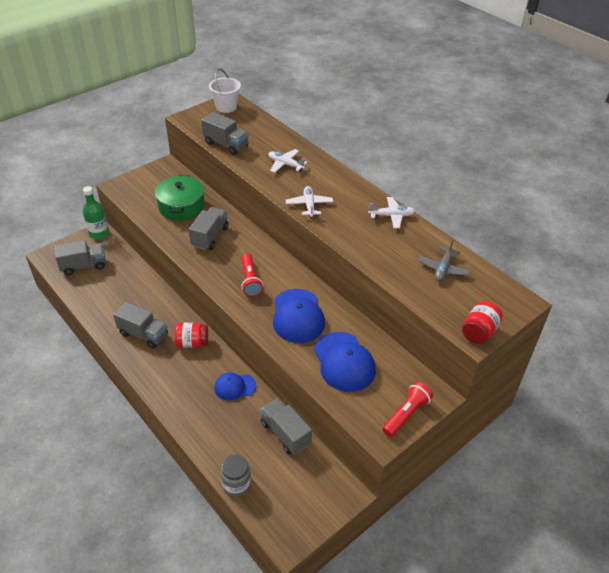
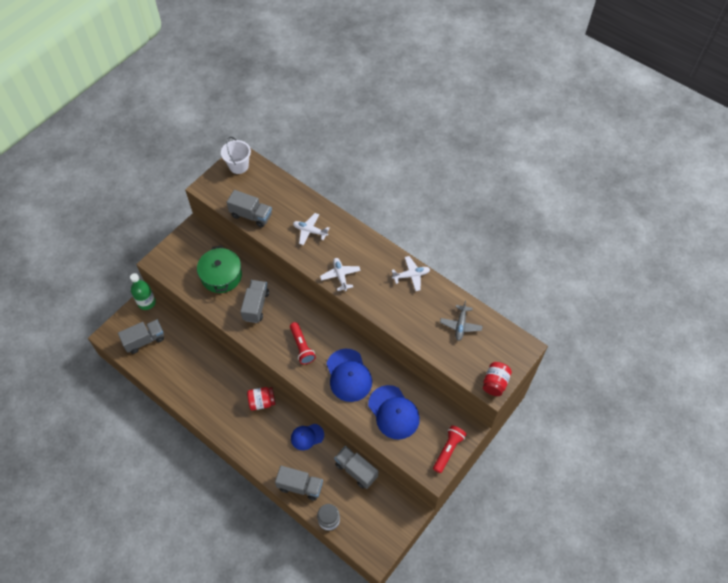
camera: 10 degrees left, 15 degrees up
(143, 334) = (219, 401): grey truck -> grey truck (300, 486)

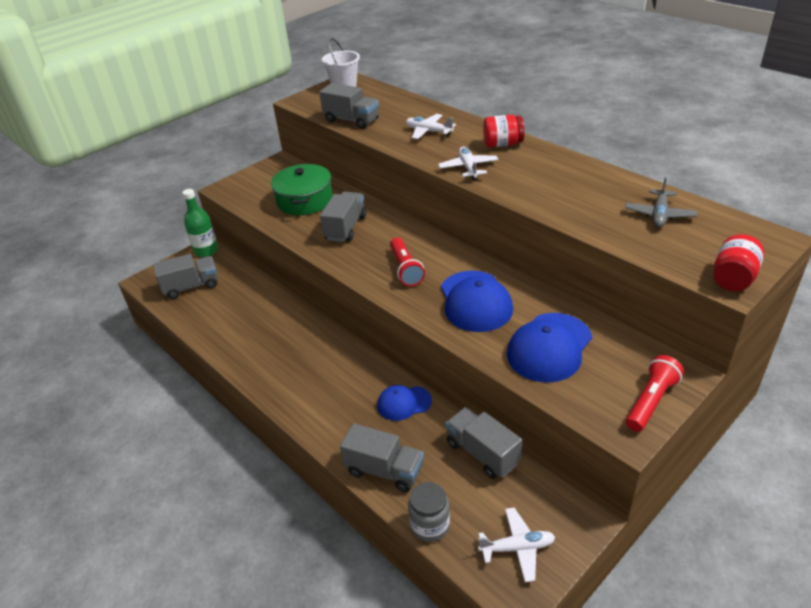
camera: 10 degrees right, 20 degrees down
(262, 402) = (340, 357): red jar -> red jar (502, 144)
(393, 412) = (549, 347): blue cap -> blue cap turned 60 degrees clockwise
(411, 275) = (574, 167): white plane -> white plane (517, 548)

